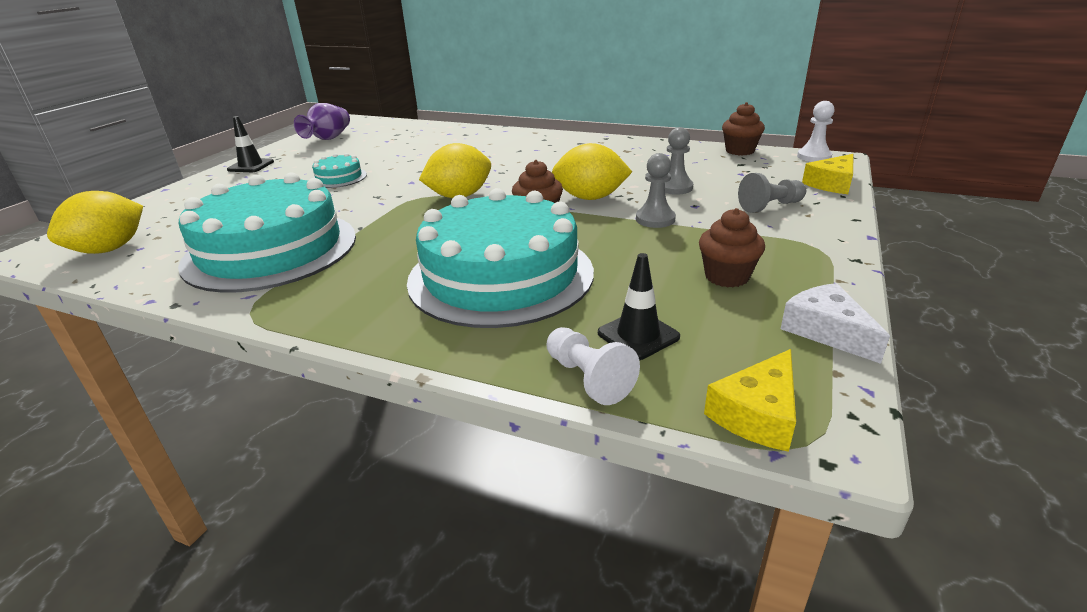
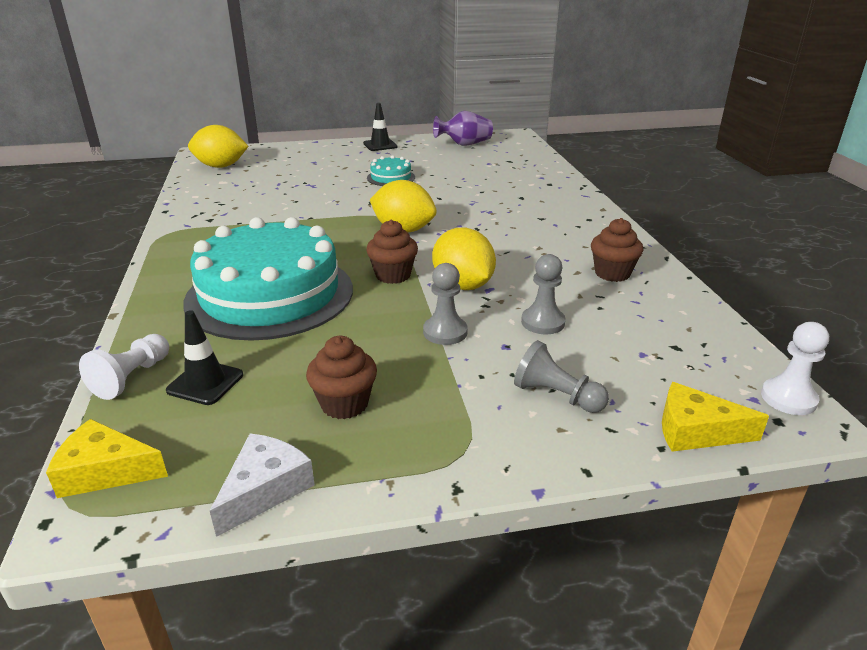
camera: 55 degrees right, 0 degrees up
(271, 249) = (252, 205): turquoise cake -> none
(739, 151) = (724, 336): brown cupcake -> brown cupcake (612, 273)

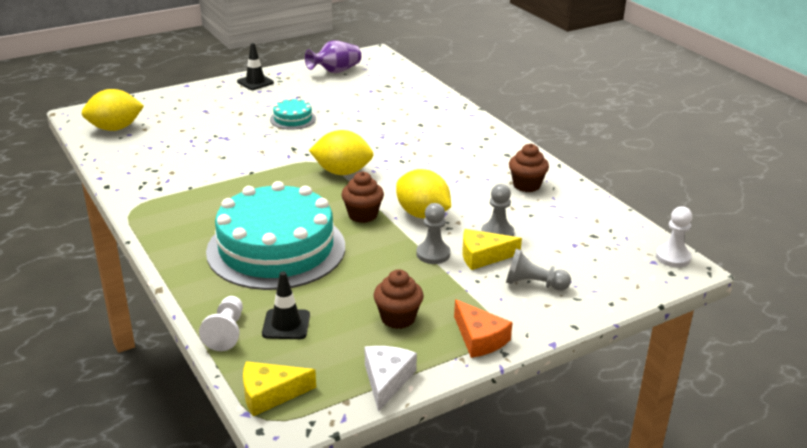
camera: 20 degrees left, 0 degrees up
(434, 457) = (479, 338): none -> orange cheese
(696, 431) = (627, 289): yellow cheese -> yellow cheese (483, 256)

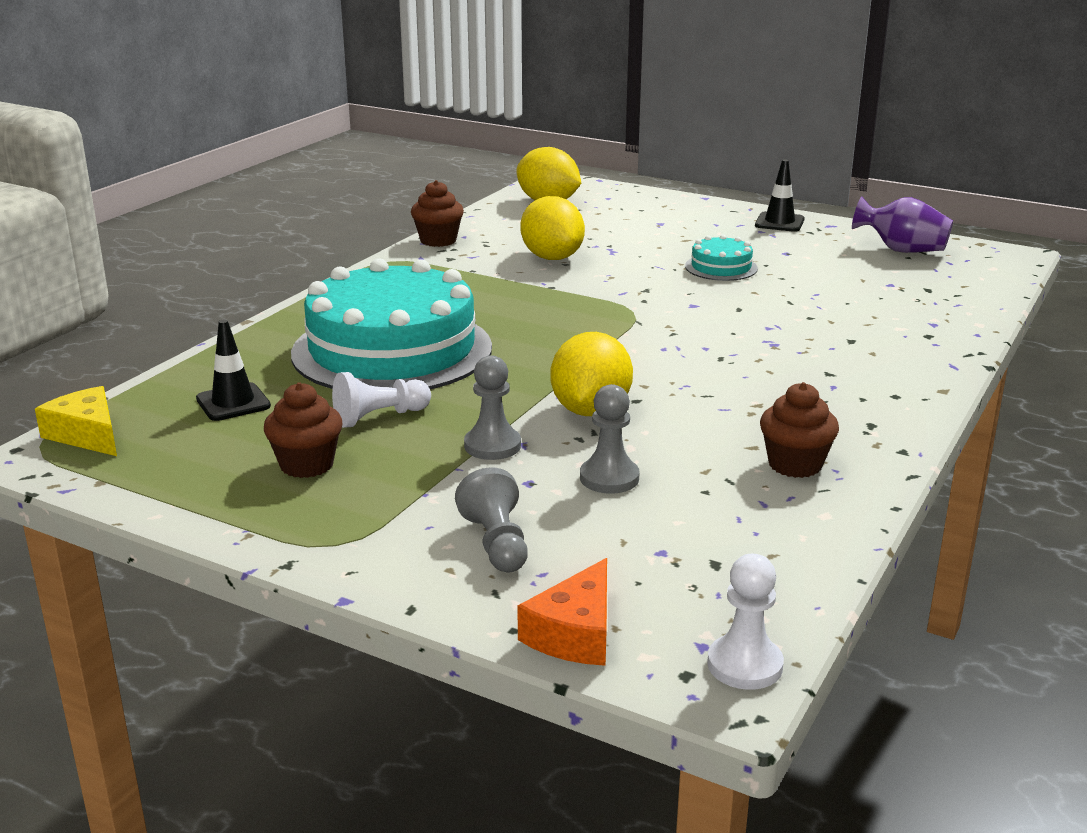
camera: 60 degrees right, 5 degrees down
(226, 332) = (191, 377): white pawn -> white pawn (379, 417)
(342, 172) = (629, 332): yellow lemon -> yellow lemon (552, 257)
(362, 215) = (535, 374): brown cupcake -> brown cupcake (438, 240)
(386, 380) = (160, 495): white cheese -> none
(479, 338) = (307, 535): orange cheese -> orange cheese (575, 633)
(483, 256) = (530, 483): yellow cheese -> none

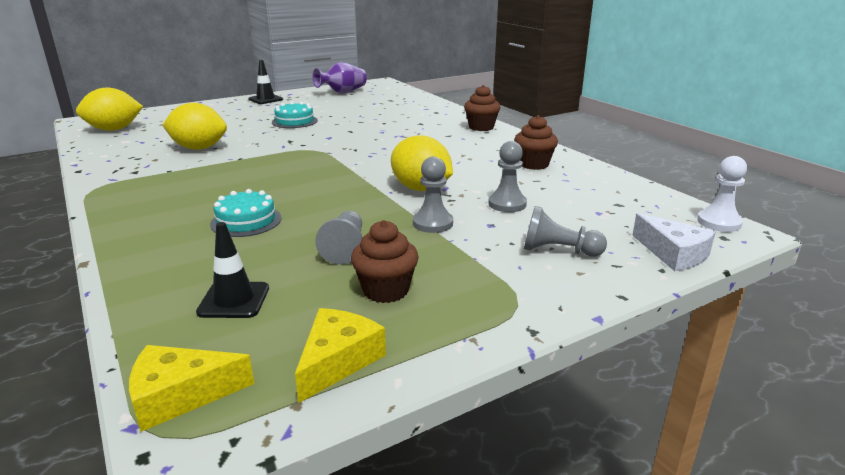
camera: 60 degrees left, 0 degrees up
(169, 479) = (338, 360): none -> yellow cheese
(379, 417) = (345, 248): white pawn -> grey pawn
(392, 350) = (246, 221): turquoise cake -> turquoise cake, size x0.42
(438, 240) = (96, 168): brown cupcake -> brown cupcake (481, 127)
(575, 633) = (673, 254): orange cheese -> white cheese

